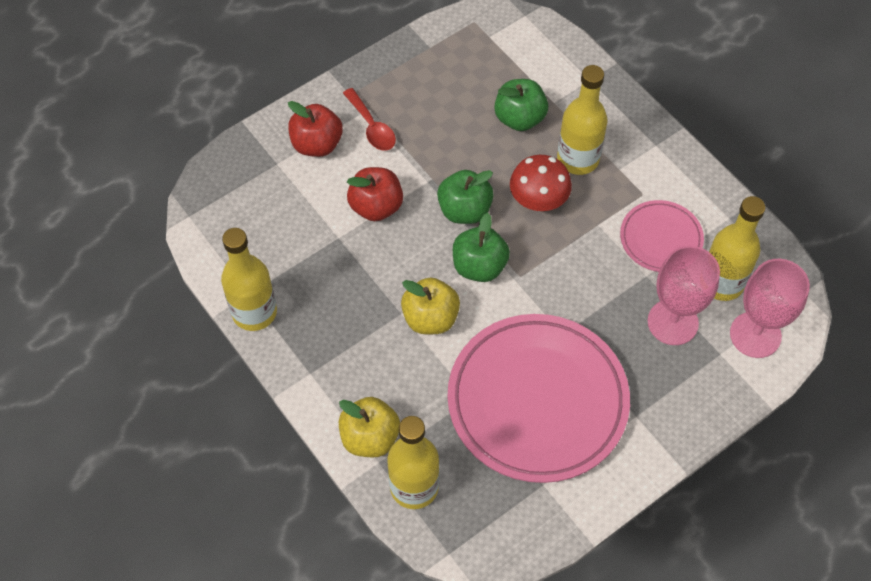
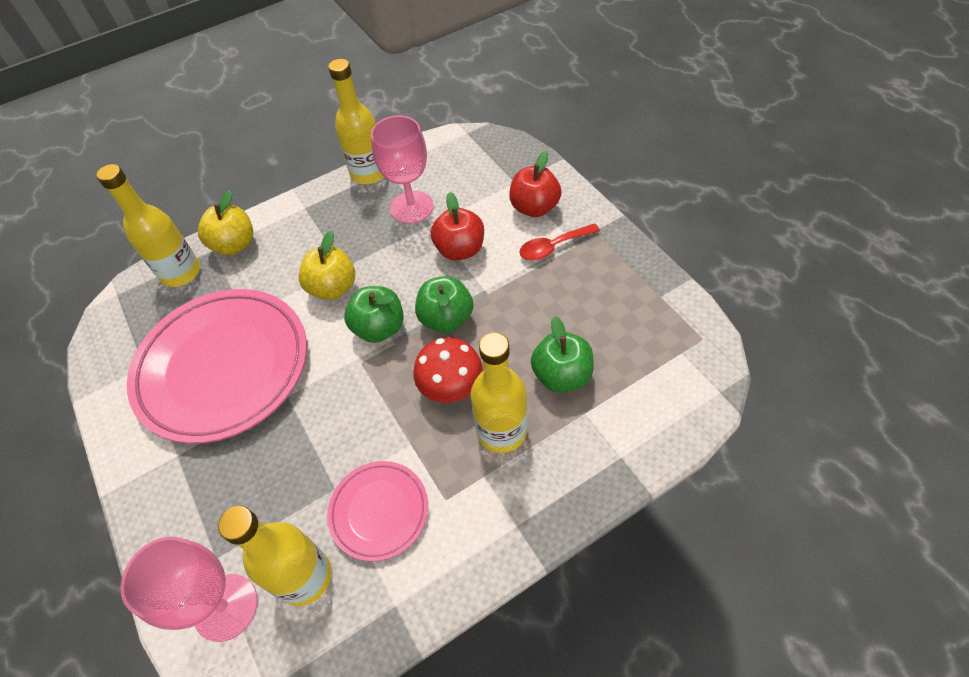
camera: 100 degrees right, 5 degrees down
(672, 322) = (269, 509): pink goblet -> pink goblet (411, 207)

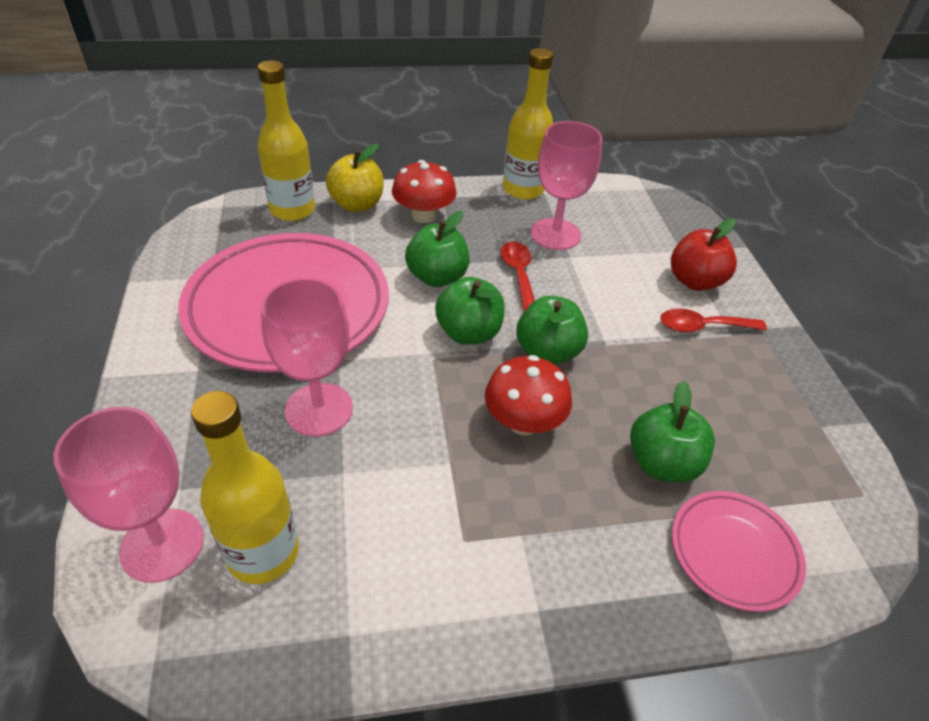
camera: 15 degrees right, 10 degrees down
(292, 445) = (319, 409): none -> pink goblet
(296, 232) = (424, 215): none -> red mushroom
(333, 288) = (437, 277): yellow apple -> green apple
(379, 511) = (380, 519): pink plate -> pink plate (734, 552)
(397, 258) = (518, 275): none -> red spoon
(460, 250) = (592, 291): red apple -> none
(501, 431) = (563, 494): yellow bottle -> none

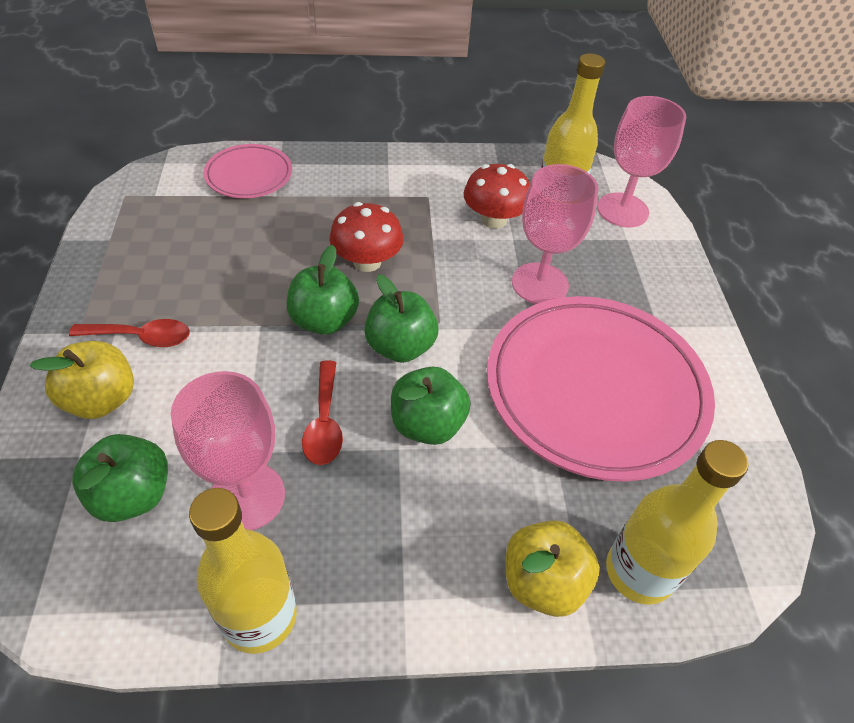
camera: 175 degrees left, 5 degrees up
(424, 215) = (438, 549): red mushroom -> red mushroom (493, 219)
(662, 463) = (266, 225): green apple -> green apple (133, 495)
(695, 281) = (101, 399): red apple -> yellow apple

